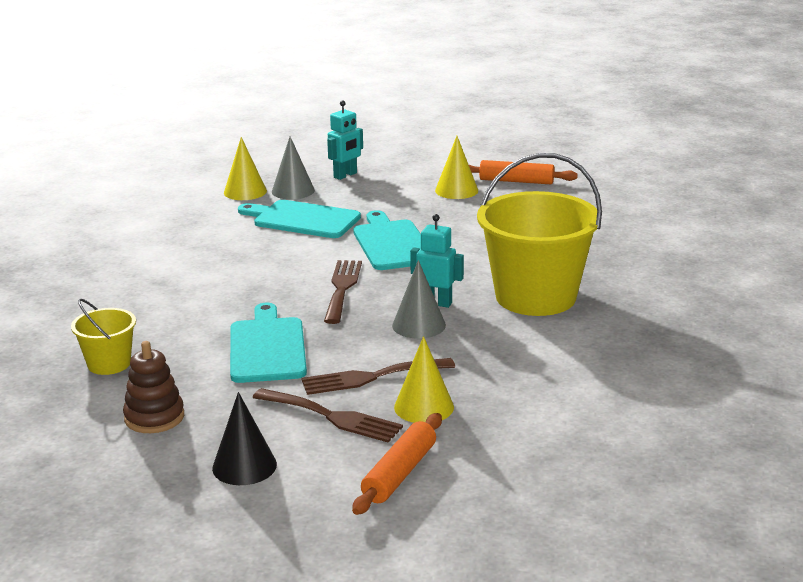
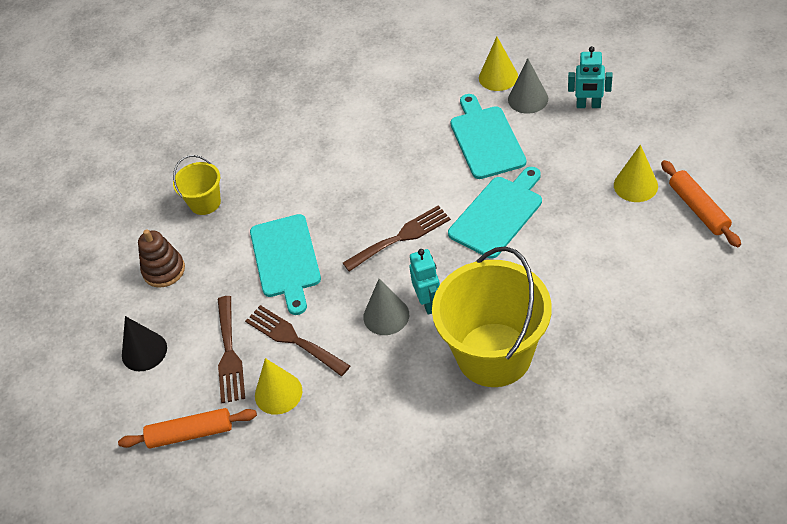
camera: 60 degrees right, 25 degrees up
(267, 347) = (286, 259): turquoise cutting board -> turquoise cutting board turned 120 degrees clockwise

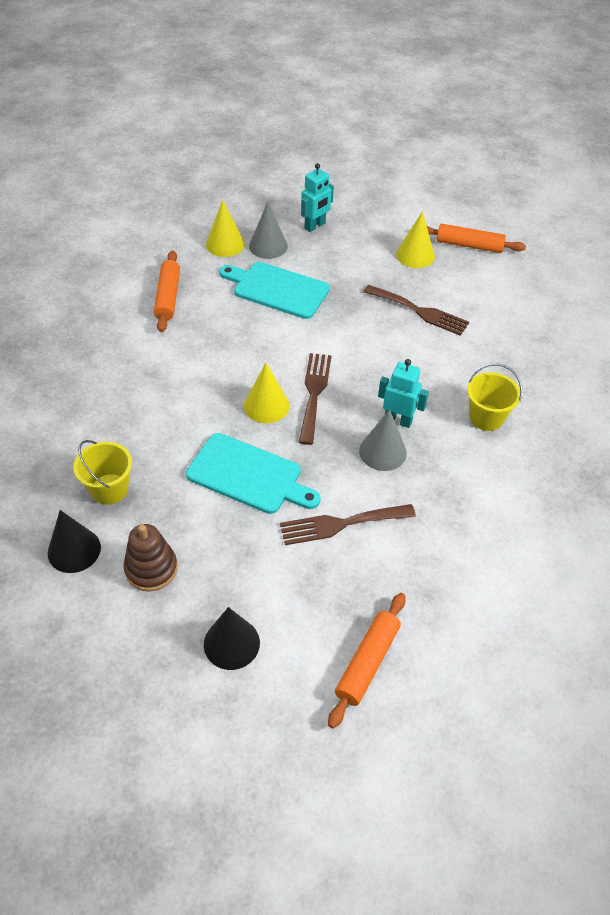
camera: 60 degrees left, 0 degrees up
(144, 225) = (74, 550): none -> black cone
(229, 353) = (307, 578): brown fork -> brown fork (419, 311)
(278, 393) = (388, 570): yellow cone -> yellow cone (266, 405)
(405, 93) = (168, 297): none -> orange rolling pin
(494, 354) = (486, 417): yellow bucket -> yellow bucket, size x0.48
(498, 214) = (357, 330): turquoise cutting board -> none

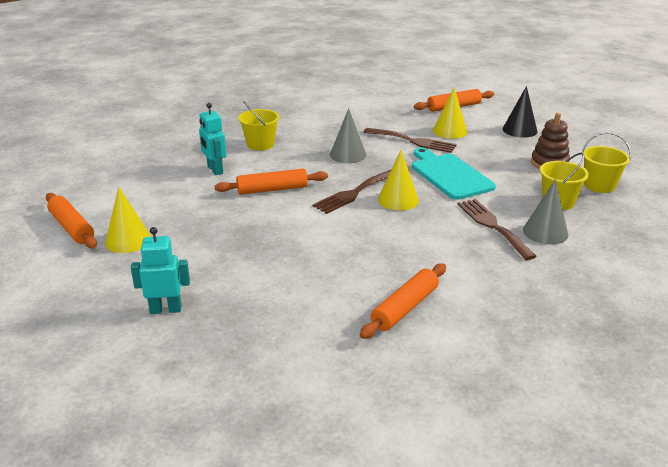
camera: 140 degrees left, 20 degrees down
(74, 550) = (599, 185): black cone -> yellow bucket
(225, 244) = (285, 336): yellow cone -> yellow cone (450, 131)
(268, 246) = (243, 312): grey cone -> grey cone (545, 232)
(277, 289) = (289, 267): turquoise cutting board -> none
(388, 358) = (272, 189): none -> orange rolling pin
(398, 420) = (316, 162): turquoise robot -> turquoise robot (215, 170)
(419, 311) = (200, 204): brown fork -> brown fork (492, 226)

